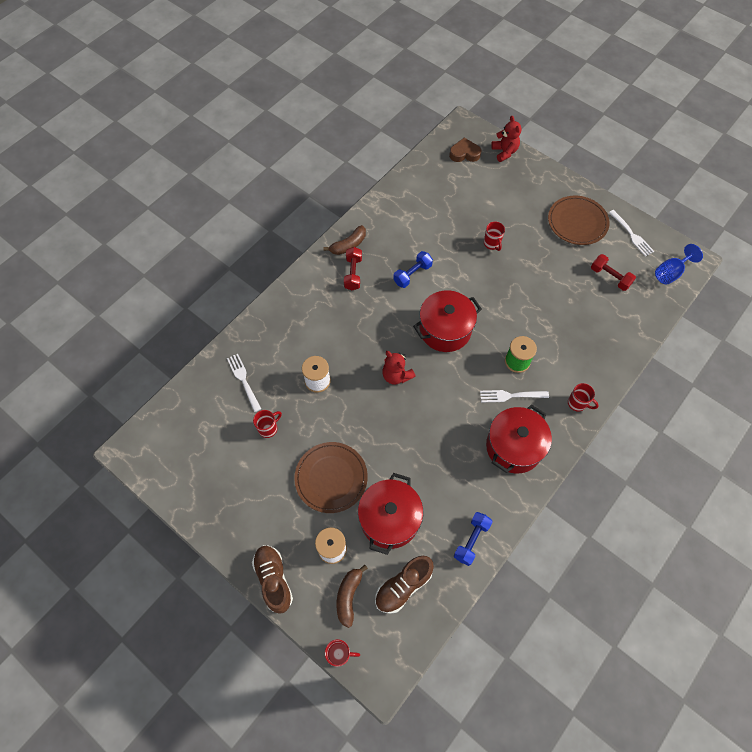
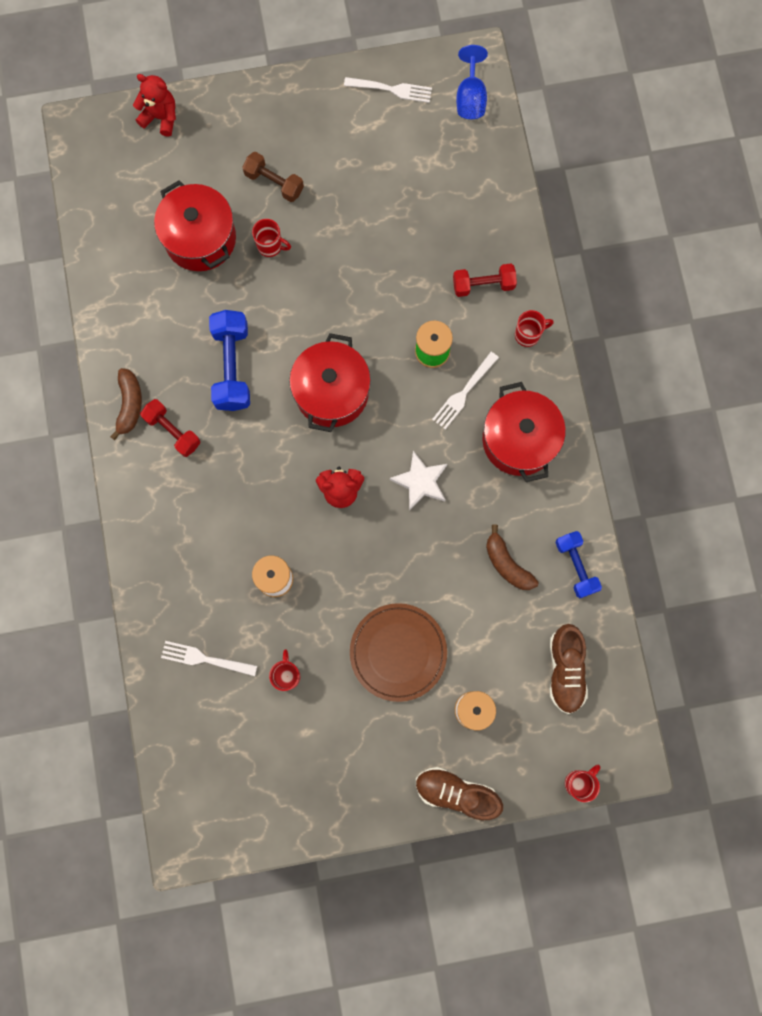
camera: 50 degrees left, 15 degrees up
(349, 596) = (532, 730): brown banana -> brown banana (507, 564)
(389, 519) = (490, 628): red pot -> red pot (200, 238)
(412, 274) = (232, 367): blue dumbbell -> blue dumbbell, size x1.53
(439, 412) = (420, 482): none -> white star
(464, 153) = (121, 164): brown heart -> none
(525, 221) = (274, 183): none -> brown dumbbell
(577, 222) = (325, 130): brown plate -> none
(610, 277) = (421, 163): red dumbbell -> red dumbbell (483, 285)

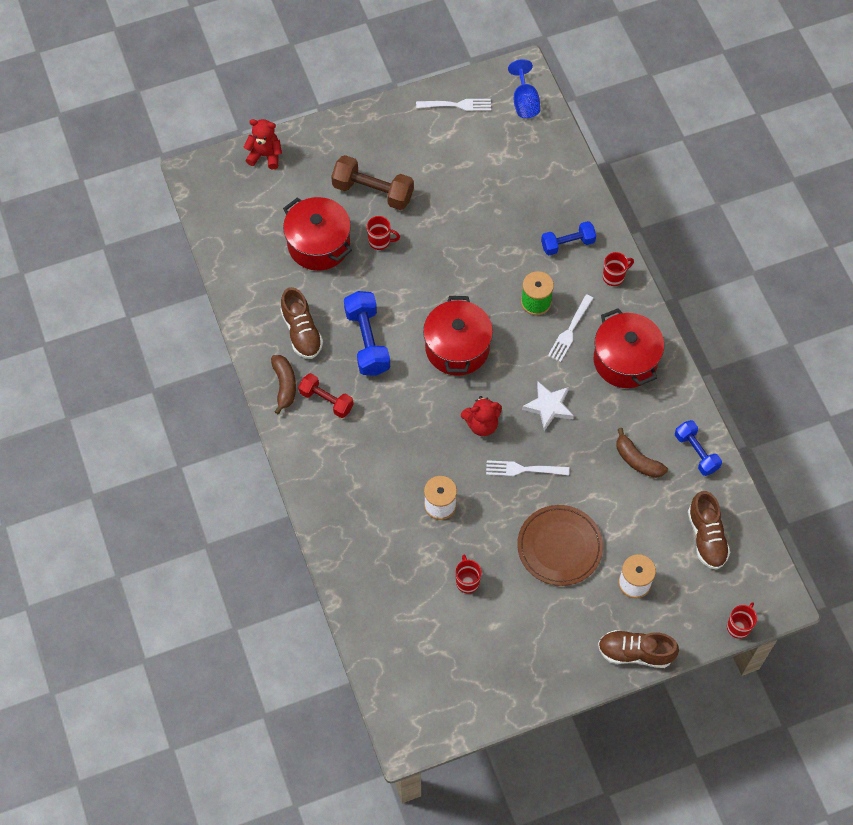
camera: 10 degrees left, 15 degrees down
(161, 343) = (302, 332): none -> brown shoe
(206, 659) = (393, 580): white fork -> white fork (524, 469)
(274, 183) = (373, 191): brown dumbbell -> brown dumbbell, size x1.53
(483, 285) = (567, 244): red dumbbell -> blue dumbbell

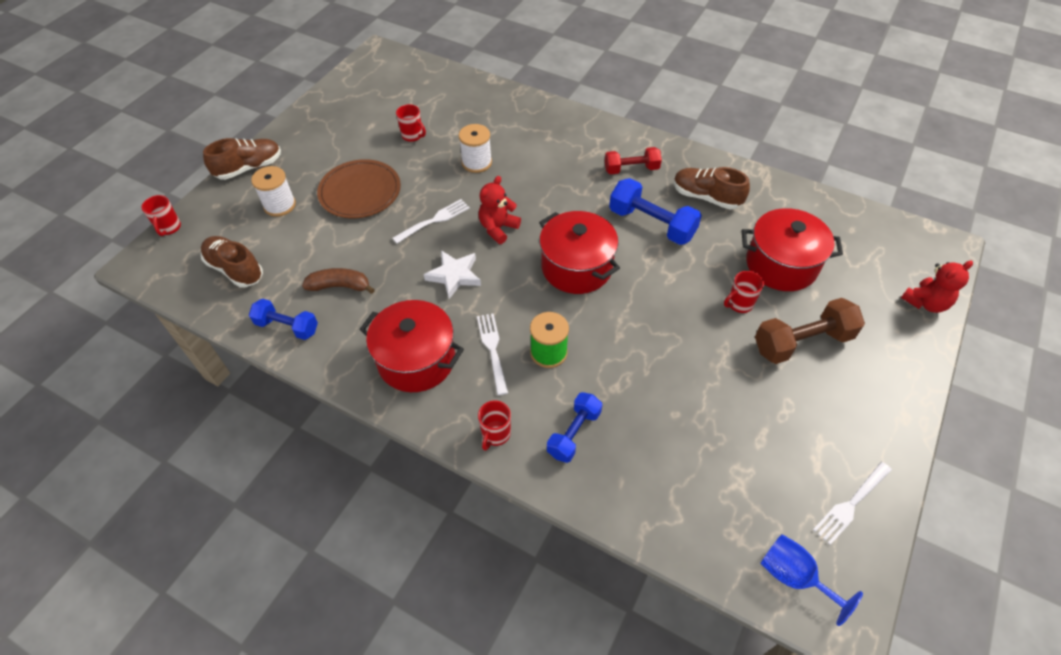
camera: 140 degrees right, 10 degrees down
(284, 385) = (671, 159): brown banana -> none

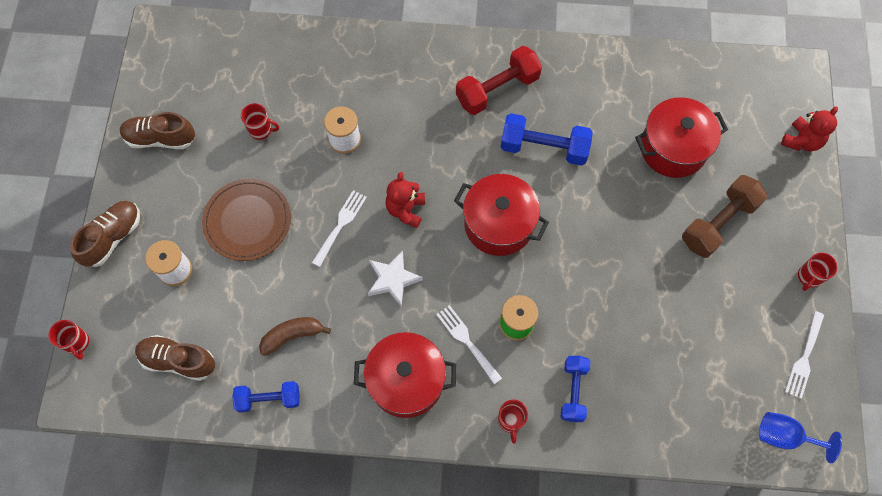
camera: 25 degrees left, 15 degrees up
(631, 169) = (497, 89): red dumbbell -> red dumbbell, size x1.53
(706, 197) = (579, 96): brown shoe -> brown shoe (160, 138)
(739, 304) = (654, 205): red mug -> red mug (808, 277)

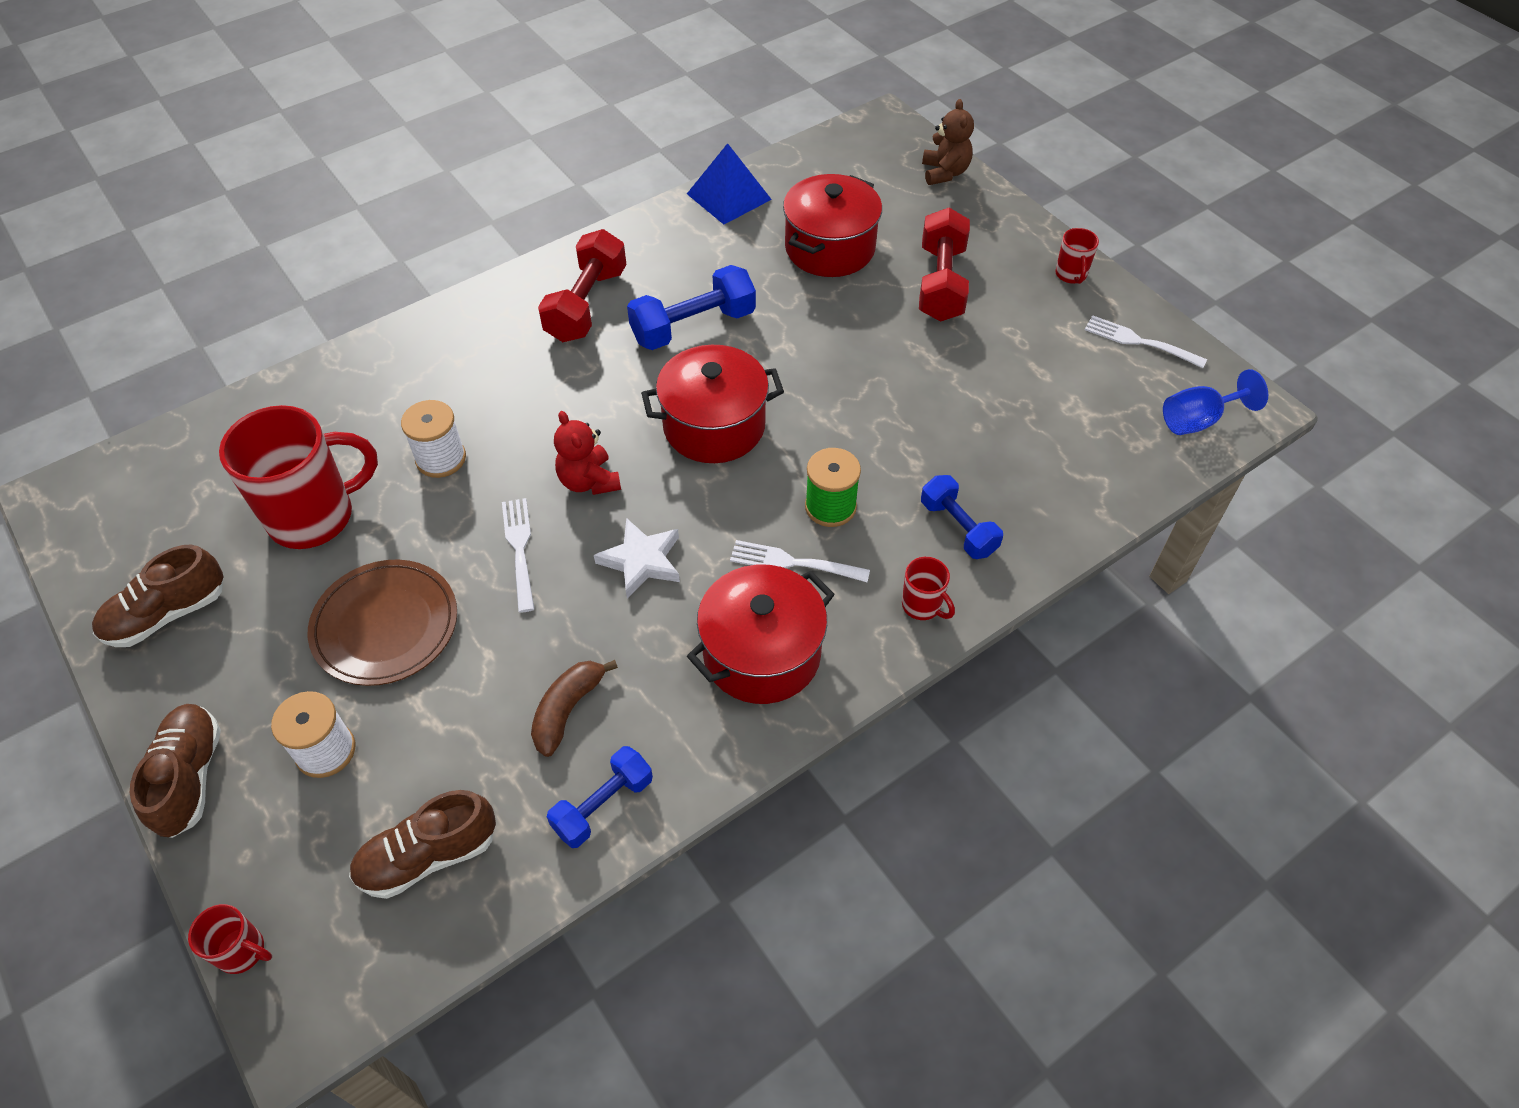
camera: 40 degrees left, 15 degrees down
(261, 130) = (314, 516): red mug -> red mug, size x2.26
(645, 66) = (729, 196): none -> blue pyramid
(718, 223) = (941, 283): brown dumbbell -> red dumbbell
(801, 141) = (944, 173): red teddy bear -> brown teddy bear
(804, 357) = (1140, 342): white fork -> white fork turned 135 degrees clockwise

